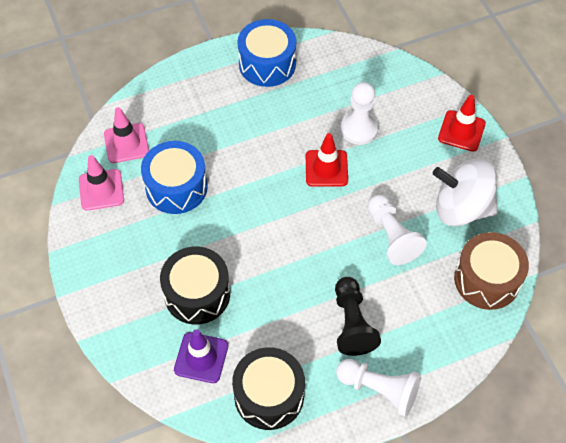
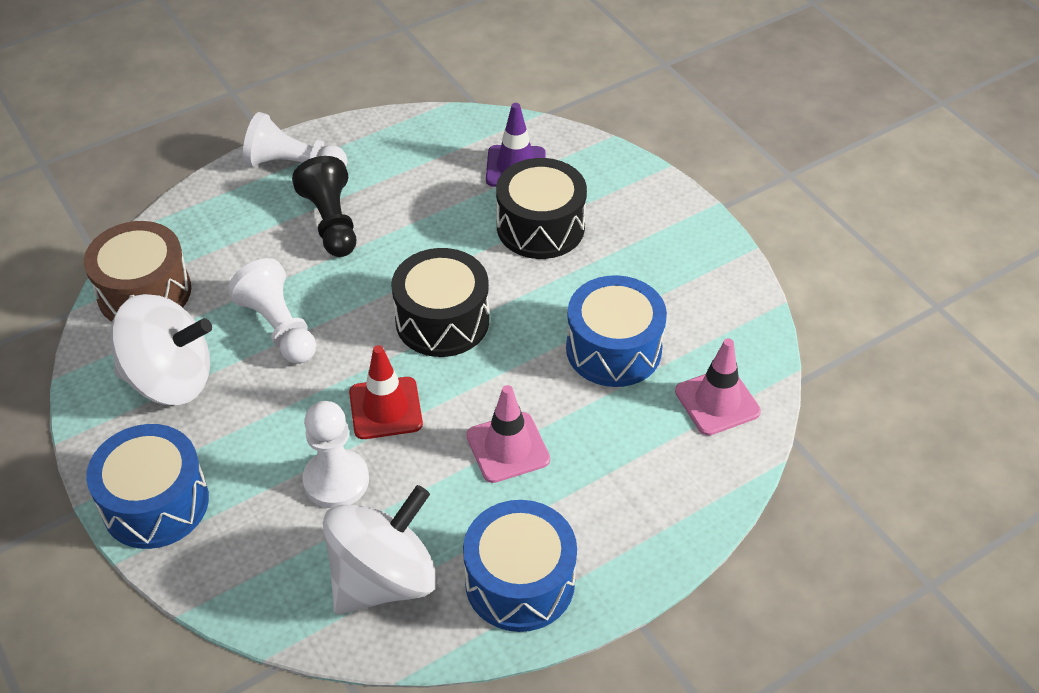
camera: 170 degrees right, 10 degrees down
(101, 190) = (724, 330): pink traffic cone -> pink traffic cone (508, 448)
(269, 395) = (426, 145): black drum -> black drum (442, 320)
(337, 75) = (383, 579): none -> white spinning top
(461, 131) = (155, 503): red traffic cone -> blue drum

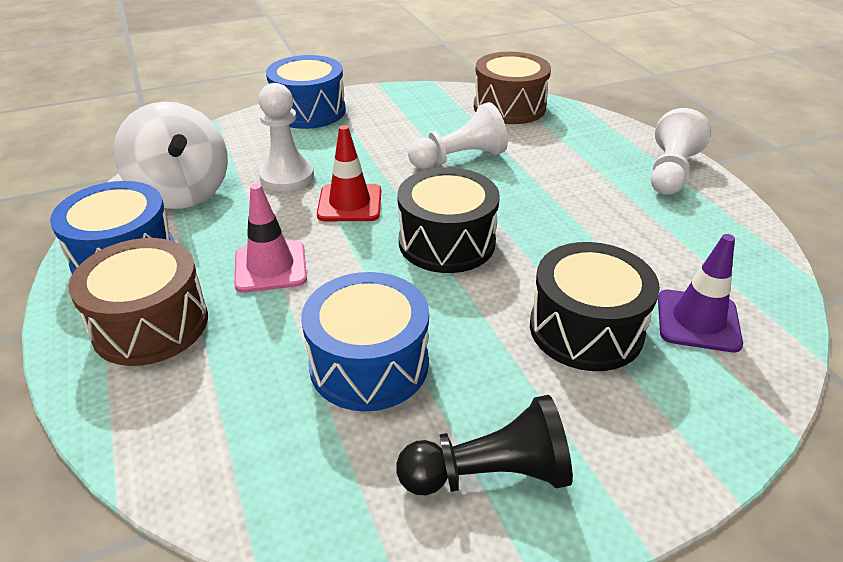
camera: 100 degrees right, 10 degrees down
(170, 379) = (418, 116): white spinning top -> none
(331, 222) = (590, 188): black pawn -> black pawn (489, 474)
(610, 515) = (150, 324): none -> brown drum
(717, 401) = (246, 451): pink traffic cone -> none

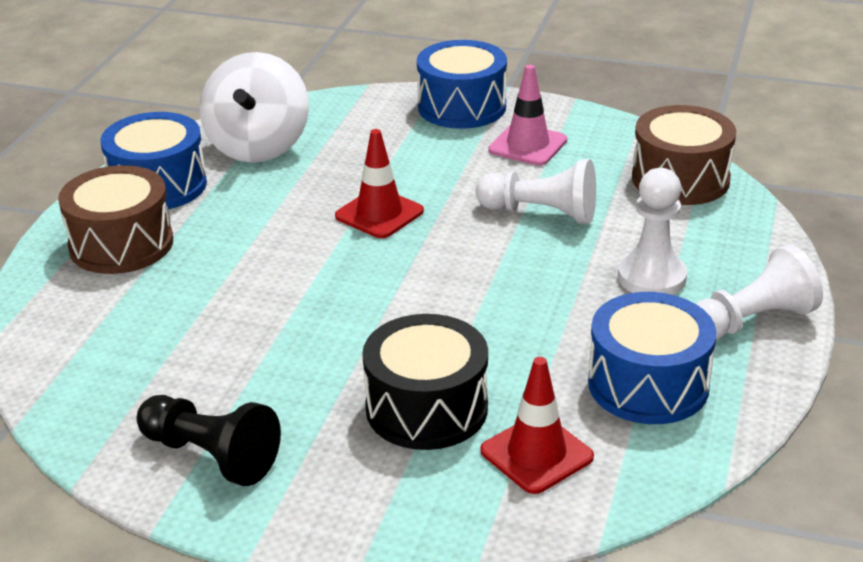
camera: 40 degrees right, 5 degrees down
(270, 267) = (249, 240): pink traffic cone -> pink traffic cone (528, 145)
(287, 177) = (358, 167): white pawn -> white pawn (651, 277)
(369, 364) = (227, 345): blue drum -> blue drum (648, 384)
(446, 242) = (414, 284): black drum -> none
(698, 321) = (536, 454): purple traffic cone -> red traffic cone

